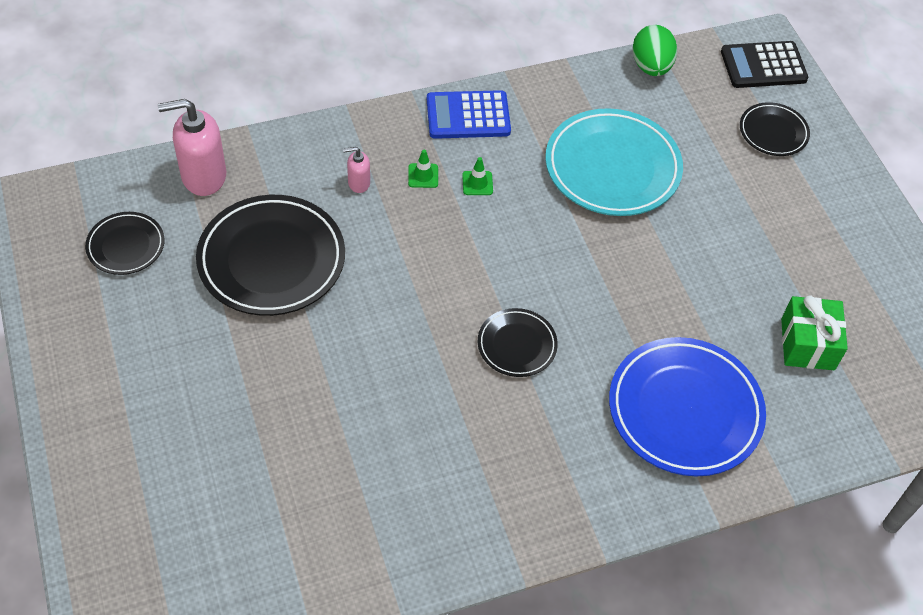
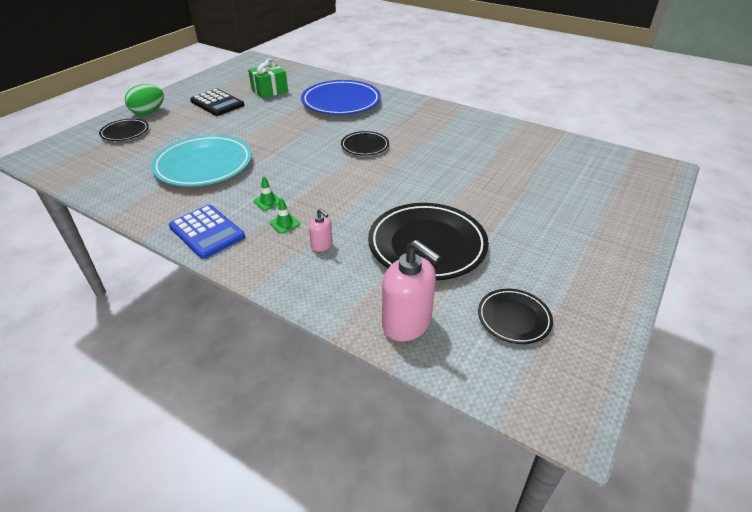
camera: 125 degrees left, 15 degrees down
(651, 67) = (90, 184): green egg -> green egg (148, 112)
(763, 65) = (60, 151): black calculator -> black calculator (217, 103)

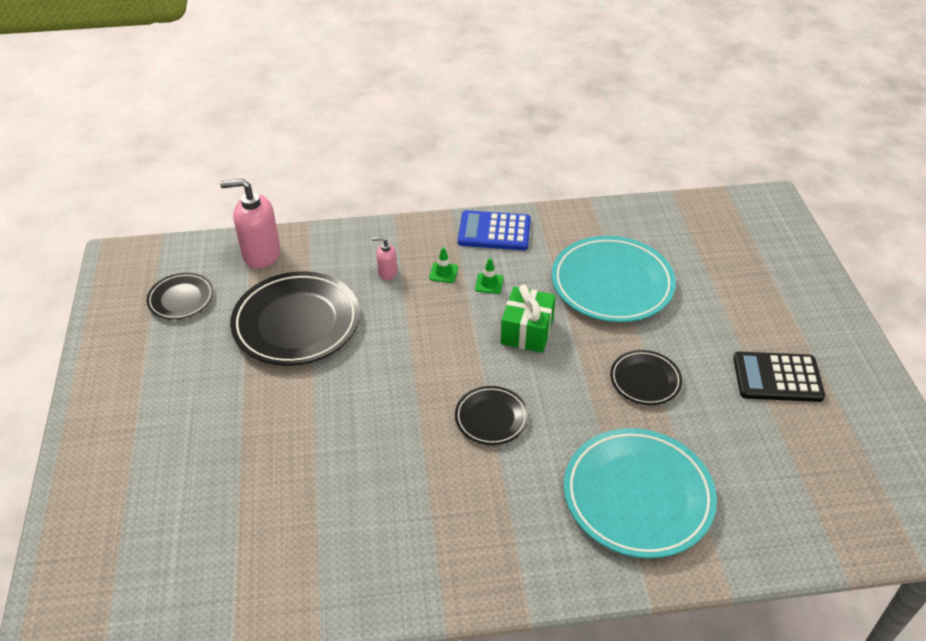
camera: 140 degrees right, 5 degrees up
(125, 132) = (766, 271): black plate -> black plate (645, 380)
(148, 112) = (811, 310): green egg -> none
(269, 90) = (770, 453): green gift -> green gift (527, 331)
(341, 102) = (638, 496): blue plate -> turquoise plate

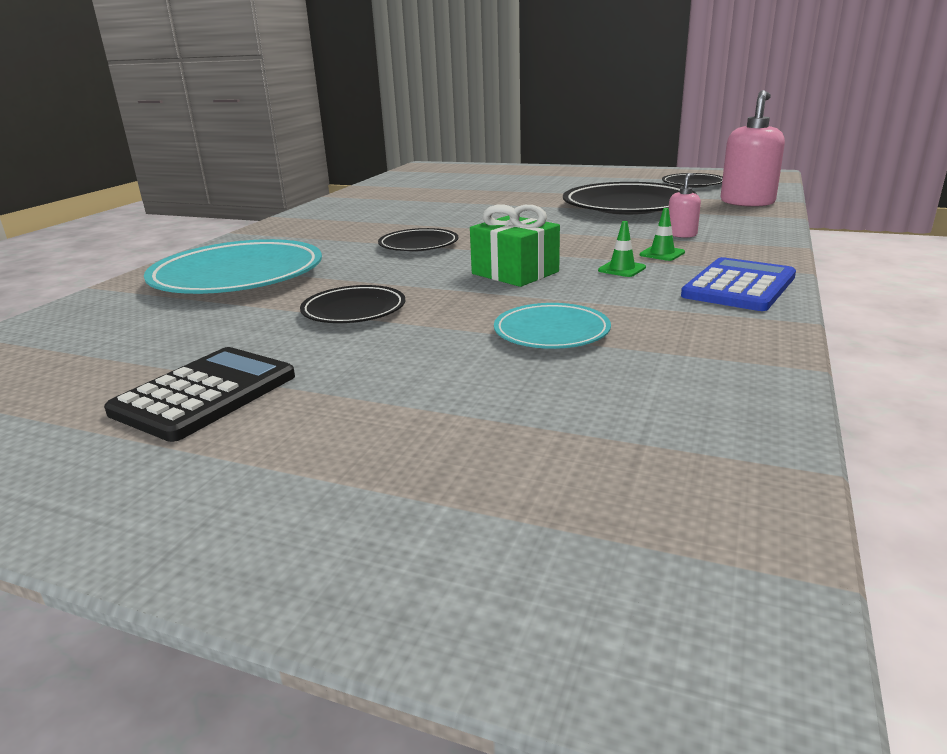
camera: 120 degrees right, 20 degrees down
(612, 284) = (551, 332): turquoise plate -> turquoise plate, size x0.53

